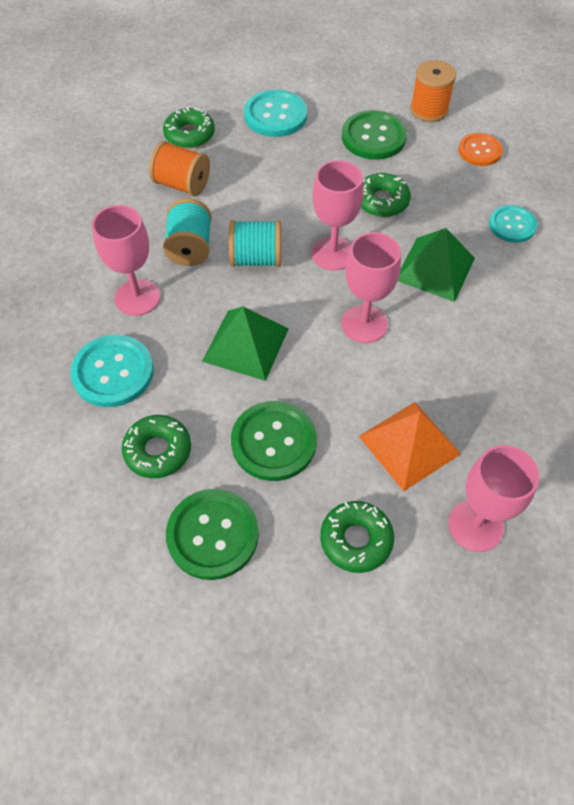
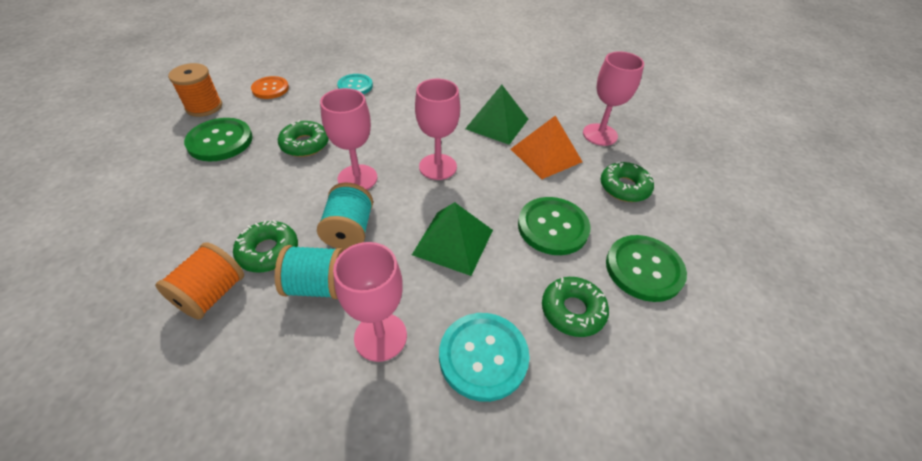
camera: 90 degrees left, 10 degrees down
(189, 134) = (122, 287): green donut -> green donut (268, 252)
(275, 115) = (141, 206): turquoise button -> none
(435, 269) = (388, 125): green pyramid -> green pyramid (497, 123)

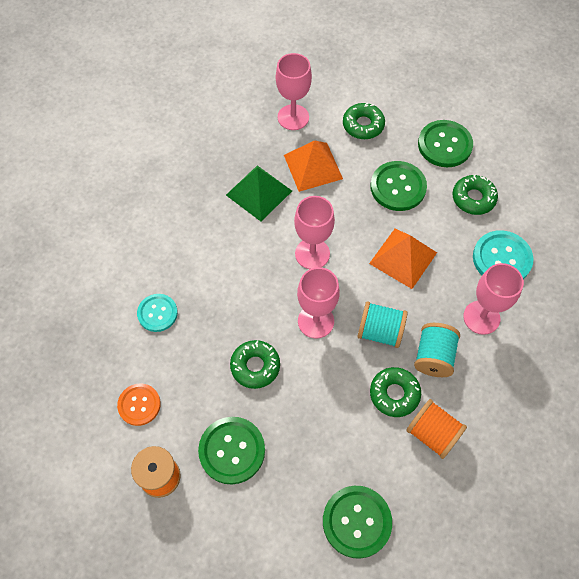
camera: 75 degrees left, 15 degrees up
(120, 235) = (356, 522): none -> green button
(453, 242) = (403, 258): green pyramid -> orange pyramid

